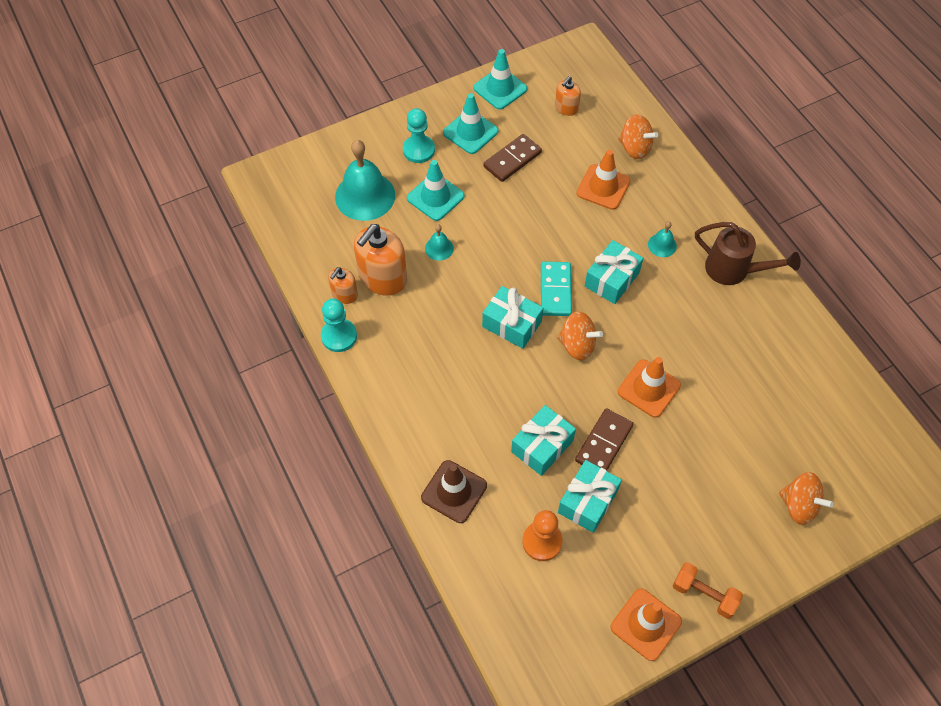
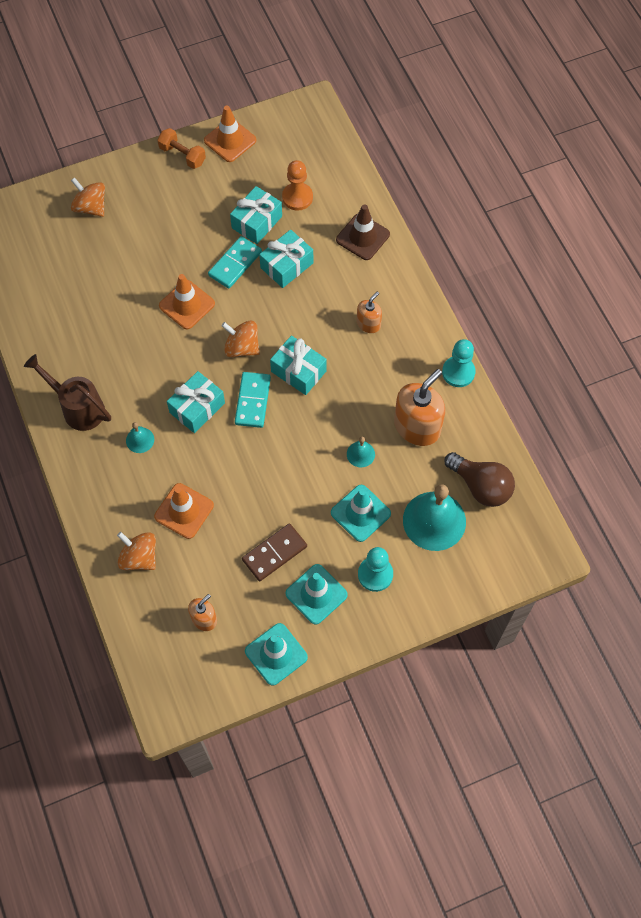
camera: 175 degrees left, 5 degrees up
(319, 228) = (481, 486): none -> brown light bulb
(344, 294) = (454, 413): orange soap dispenser -> orange soap dispenser (368, 324)
(603, 443) = (235, 264): brown domino -> turquoise domino

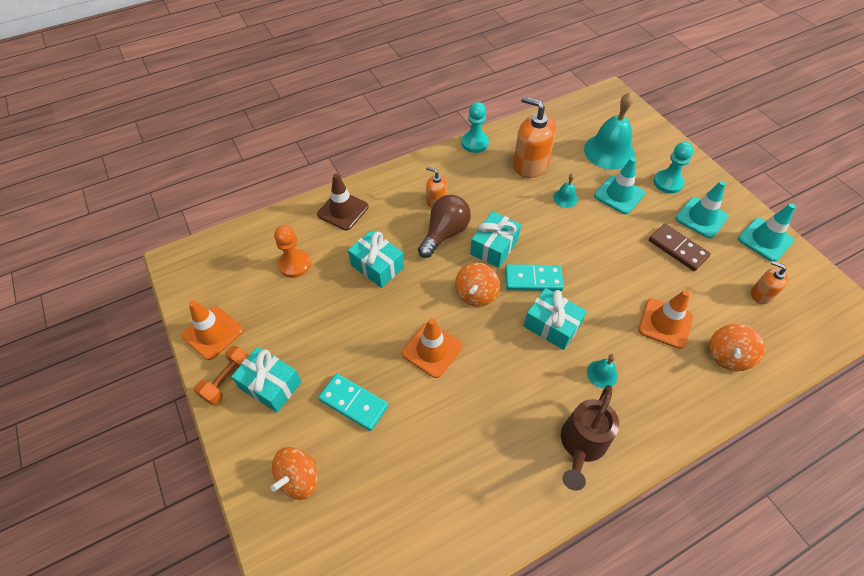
camera: 95 degrees left, 10 degrees down
(235, 264) = (377, 310): turquoise domino -> turquoise domino (353, 403)
(257, 222) = (324, 296): turquoise gift -> turquoise gift (270, 385)
(481, 486) = (571, 127): brown light bulb -> brown light bulb (445, 233)

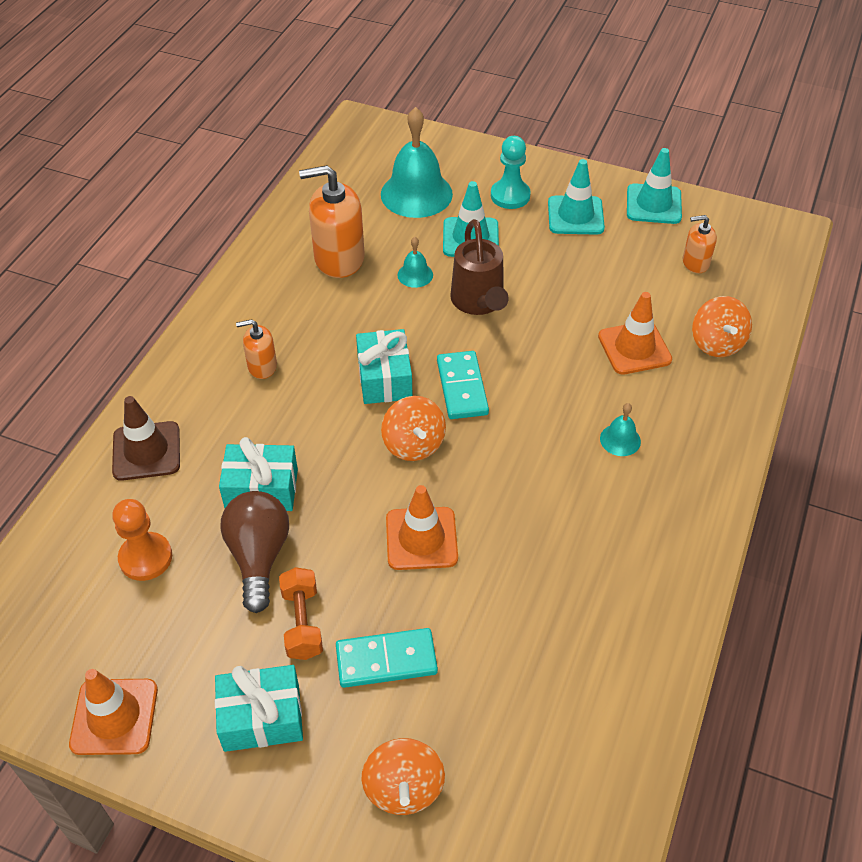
camera: 40 degrees left, 5 degrees down
(228, 380) = (197, 754): orange dumbbell -> orange dumbbell (302, 623)
(445, 233) = (310, 398): brown light bulb -> brown light bulb (259, 556)
(475, 143) = (245, 269): turquoise pawn -> none
(533, 279) = (462, 387): turquoise domino -> turquoise domino turned 60 degrees counterclockwise
(552, 325) = (526, 424): turquoise gift -> none
(581, 445) = (663, 524): brown watering can -> brown watering can (479, 302)
(677, 249) = (581, 263): brown domino -> none

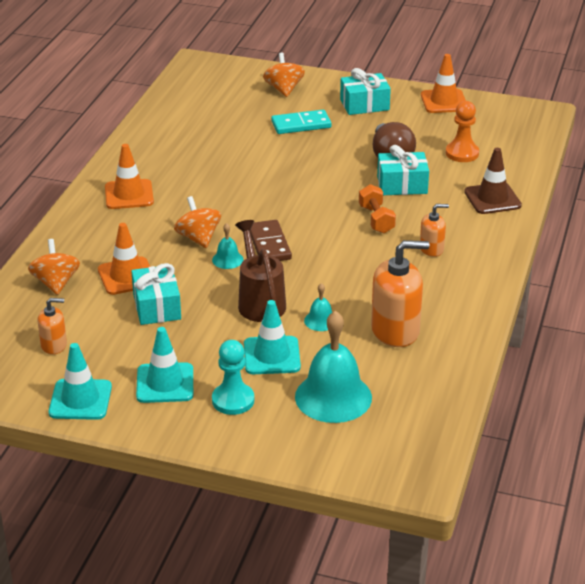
camera: 175 degrees right, 15 degrees down
(302, 623) = (354, 134): orange dumbbell -> orange dumbbell (376, 219)
(384, 378) = (331, 247): turquoise gift -> turquoise gift (157, 307)
(413, 444) = (301, 211): orange spinning top -> orange spinning top (198, 238)
(421, 538) = (288, 169): orange traffic cone -> orange traffic cone (129, 195)
(462, 387) = (269, 244): turquoise domino -> brown domino
(620, 440) = (149, 221): turquoise bell -> turquoise bell (227, 259)

